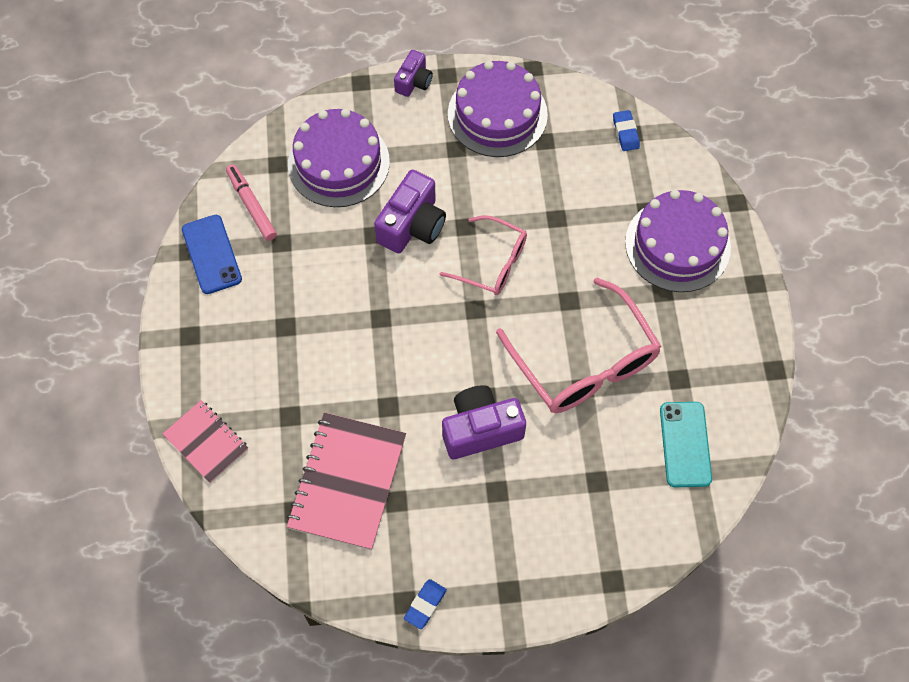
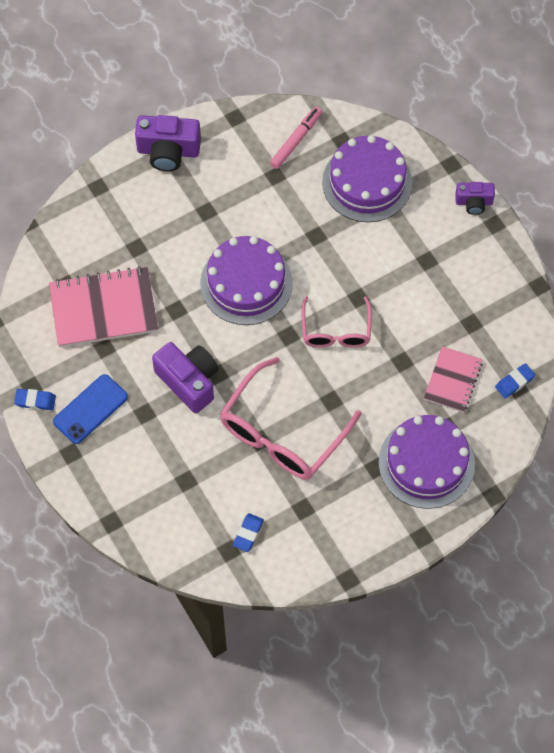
camera: 65 degrees right, 0 degrees up
(206, 442) = (89, 203): pink notebook -> pink notebook (452, 380)
(211, 254) = (240, 134): blue phone -> blue phone (90, 409)
(412, 225) = (339, 259): purple camera -> purple camera (168, 151)
(497, 114) = (477, 277): purple cake -> purple cake (246, 283)
(685, 444) = (248, 533): turquoise phone -> blue eraser

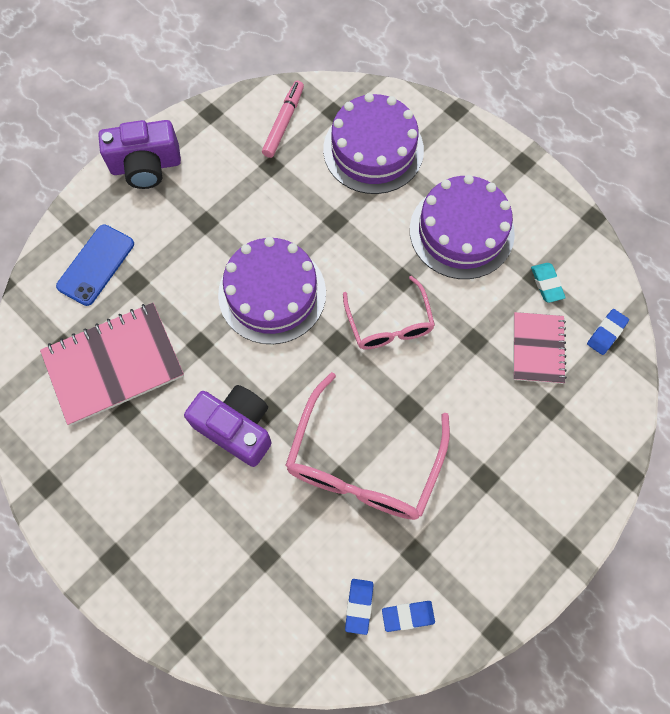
camera: 15 degrees left, 5 degrees up
(35, 401) = (55, 501): blue eraser -> blue eraser (408, 616)
(90, 409) = (126, 494): blue phone -> blue phone (96, 265)
(426, 463) = (541, 456): purple cake -> purple cake (461, 231)
(474, 202) = (493, 144): purple camera -> none
(478, 331) = (546, 284): none -> turquoise eraser

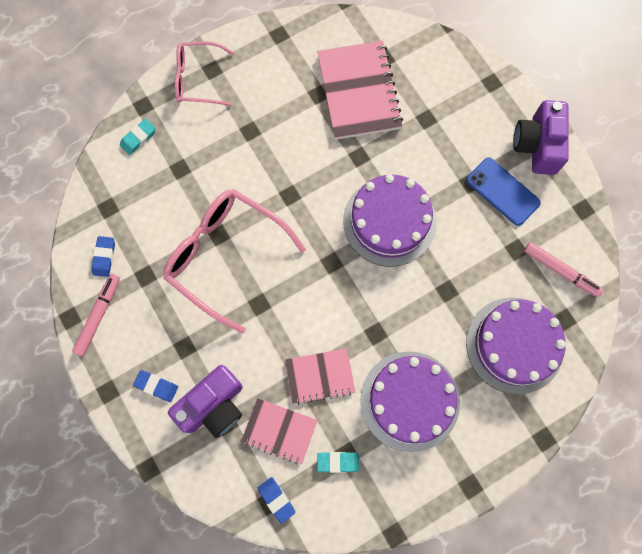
camera: 105 degrees right, 5 degrees up
(96, 265) = (449, 92): blue phone -> blue phone (502, 191)
(234, 627) = (138, 138): none -> turquoise eraser
(236, 428) = (282, 169): purple camera -> purple camera (213, 405)
(359, 606) = (123, 225): blue eraser -> blue eraser (156, 386)
(389, 323) = (337, 310): pink glasses -> pink glasses (198, 79)
(467, 323) = (319, 376): none -> pink notebook
(482, 596) = (99, 315): none -> pink marker

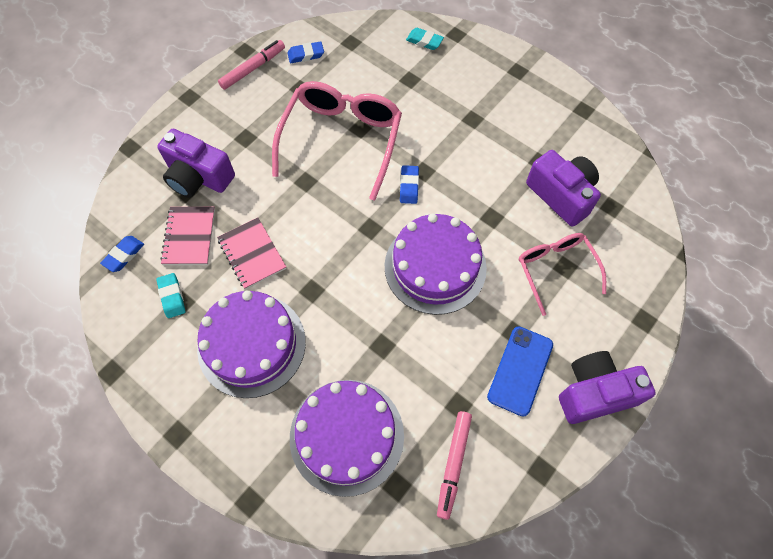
camera: 70 degrees right, 10 degrees down
(99, 315) = (253, 68): pink marker -> pink marker turned 45 degrees counterclockwise
(156, 386) = (204, 129): blue eraser -> blue eraser (409, 186)
(198, 79) = (503, 64): pink glasses -> pink glasses (556, 270)
(358, 92) = (561, 195): pink notebook -> purple camera

